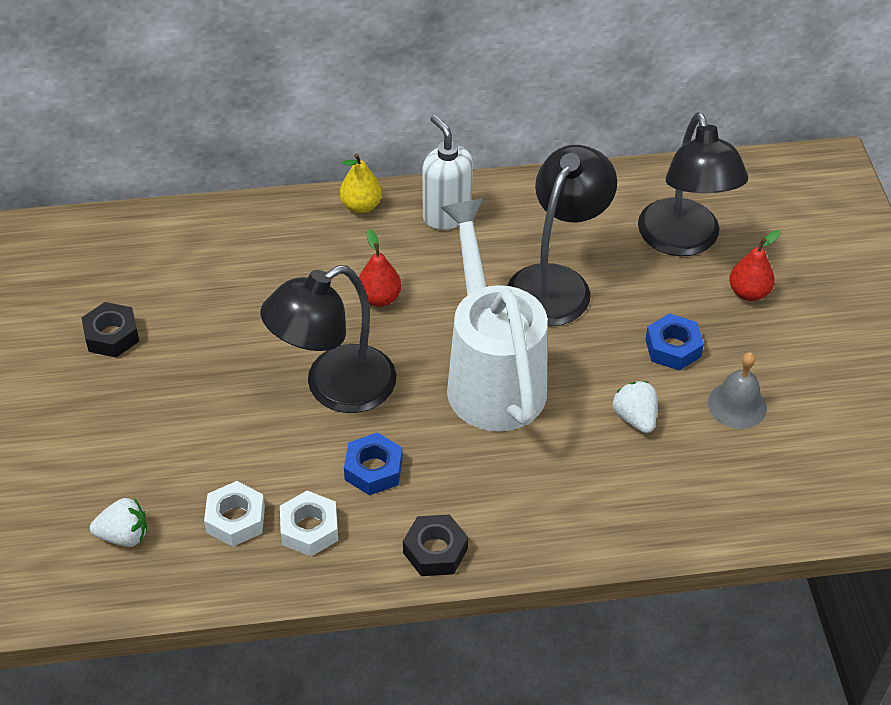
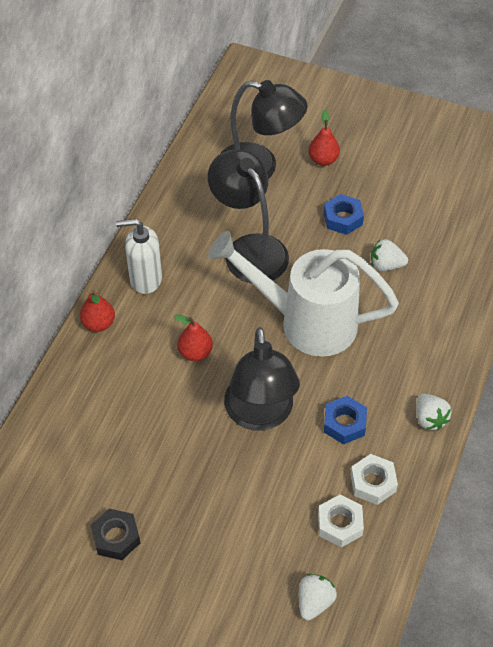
camera: 60 degrees left, 5 degrees up
(361, 206) = (98, 324): yellow pear -> red pear
(435, 551) = (429, 419): black nut -> white strawberry
(737, 405) = (406, 211): grey bell -> none

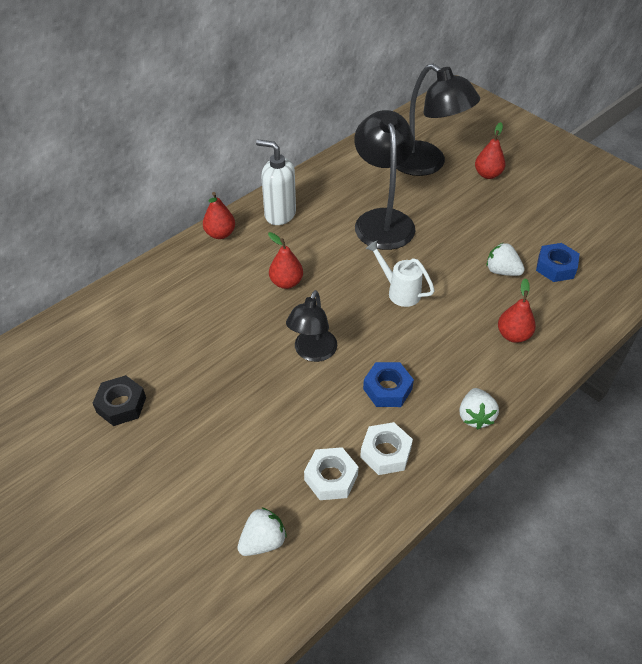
camera: 25 degrees right, 5 degrees down
(260, 415) = (312, 352): black lamp -> black lamp, size x0.62
(305, 322) = (399, 291): white watering can -> white watering can, size x0.44
(343, 218) = (481, 223): blue nut -> blue nut (555, 267)
(425, 328) = (513, 335): none -> red pear

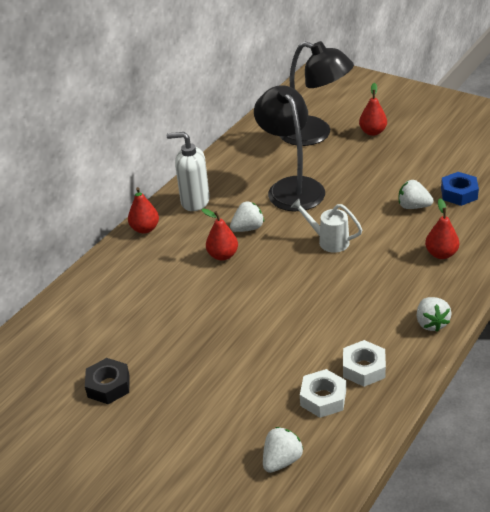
camera: 10 degrees left, 10 degrees down
(312, 352) = (269, 306): black lamp -> none
(322, 257) = (248, 228): none -> white strawberry
(387, 389) = (347, 319): blue nut -> none

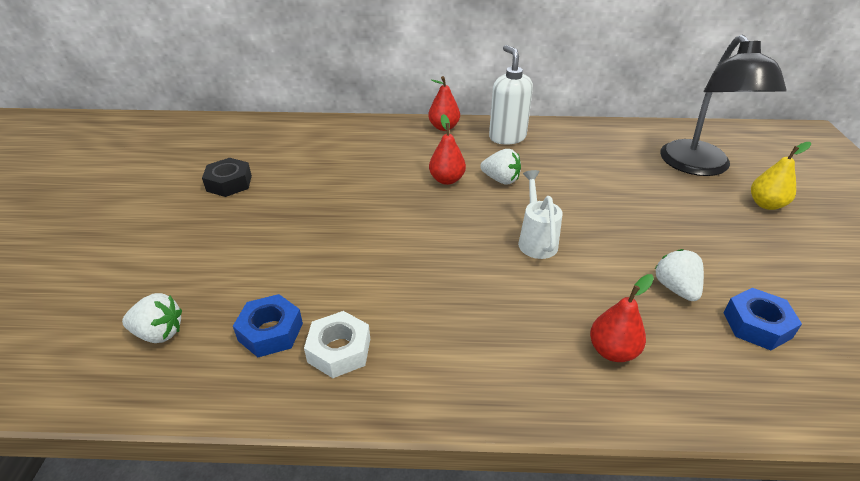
camera: 55 degrees right, 0 degrees up
(291, 187) = (594, 183): black lamp -> none
(323, 398) = (270, 332): white nut -> blue nut
(372, 132) = (766, 204): red pear -> yellow pear
(431, 323) = (465, 390): white strawberry -> none

